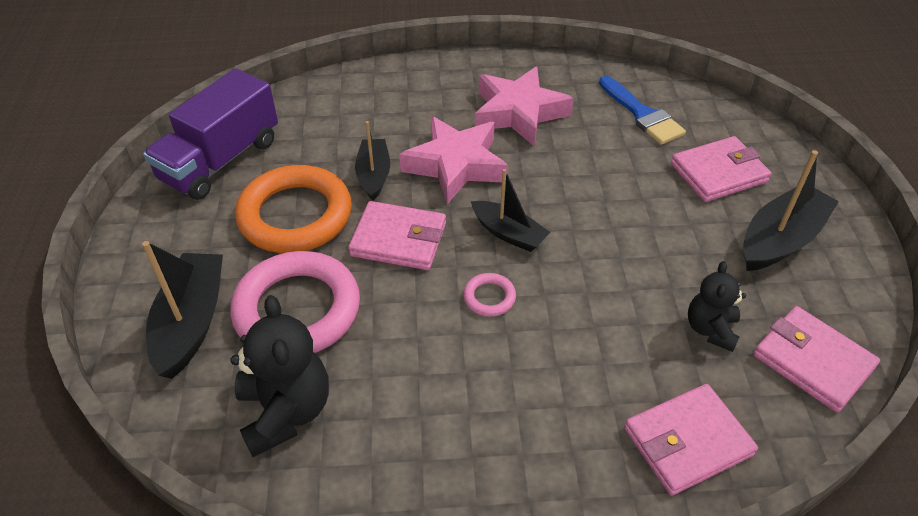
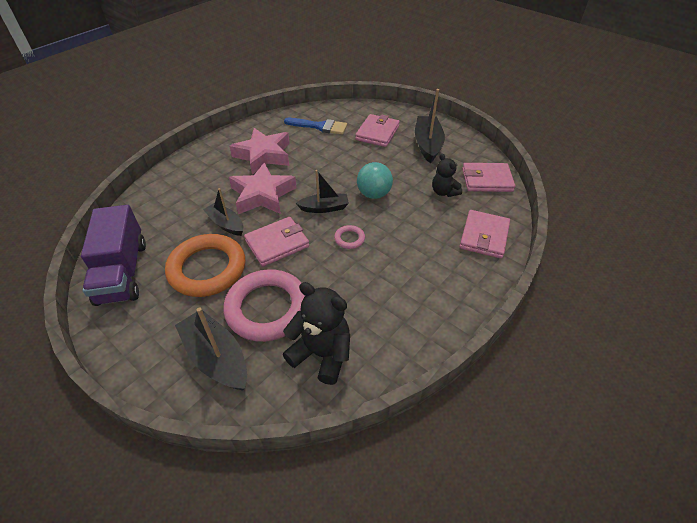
camera: 45 degrees left, 0 degrees up
(598, 260) = (374, 194): none -> turquoise ball

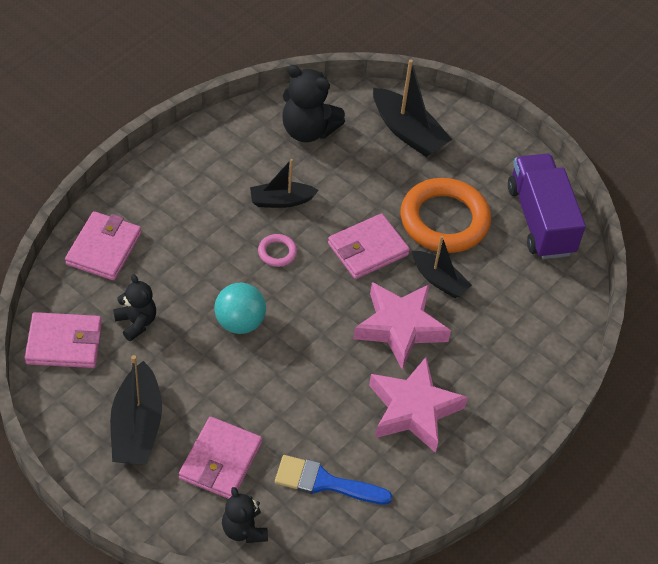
camera: 175 degrees right, 5 degrees up
(267, 308) = (367, 174): pink ring -> none
(324, 208) = (310, 301): black boat -> black boat (281, 201)
(362, 111) = (244, 530): none -> black teddy bear

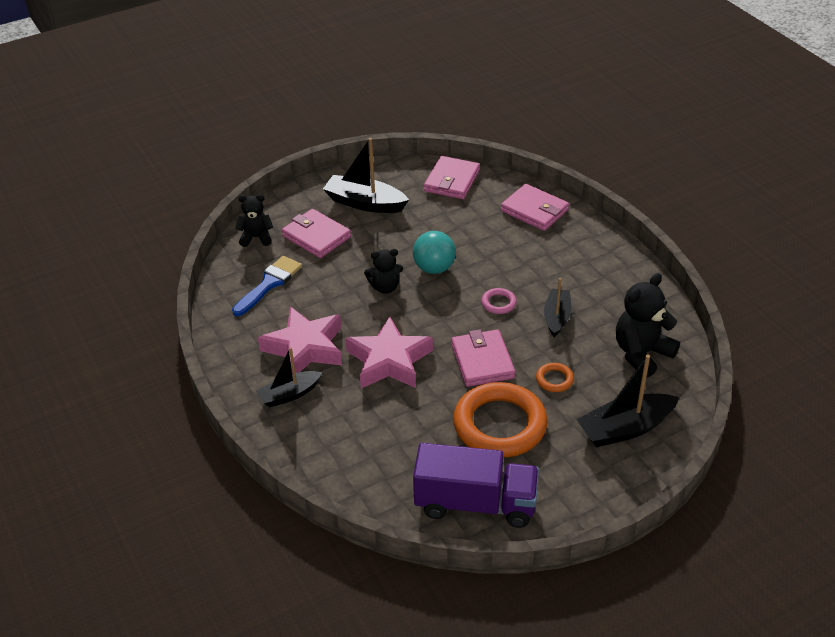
camera: 115 degrees right, 10 degrees down
(136, 322) = (456, 216): black teddy bear -> black teddy bear (385, 287)
(369, 189) = (554, 379): none -> orange ring
(439, 280) = (429, 401): black boat -> black boat (289, 394)

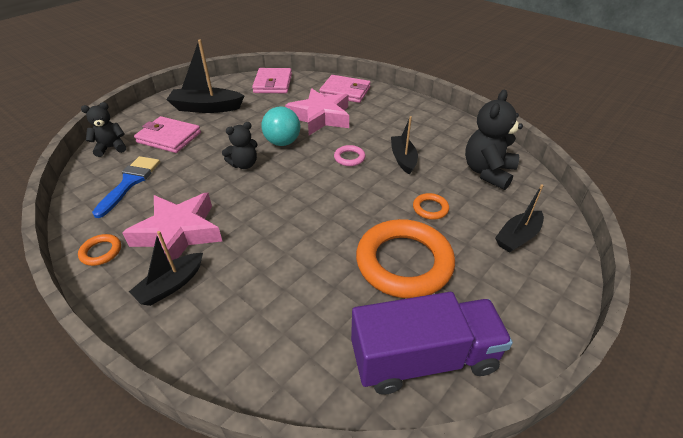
camera: 20 degrees left, 0 degrees up
(235, 350) = (101, 252): none -> orange ring
(389, 361) = (269, 226): pink star -> pink star (320, 117)
(482, 361) = (358, 207): pink wallet -> none
(625, 429) = (517, 237): black boat -> black boat, size x0.65

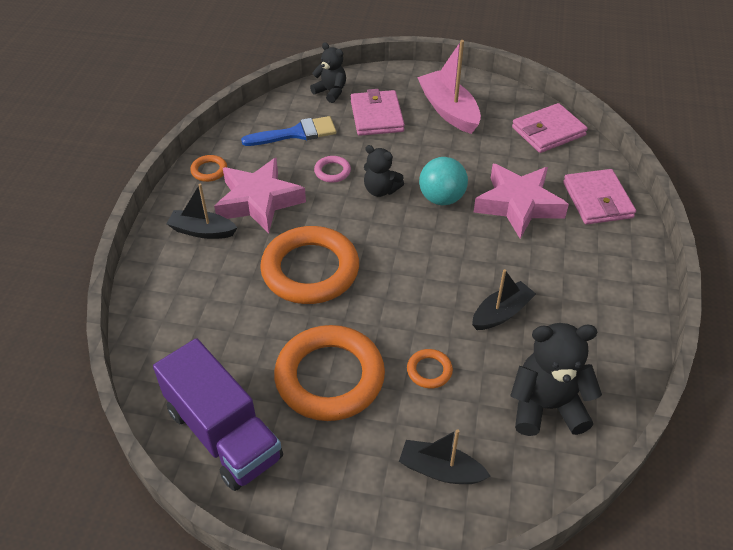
camera: 60 degrees right, 5 degrees up
(206, 108) = (448, 110): black boat -> pink boat
(286, 231) = (310, 270): none -> orange ring
(349, 158) = (462, 265): pink ring -> pink ring (332, 171)

